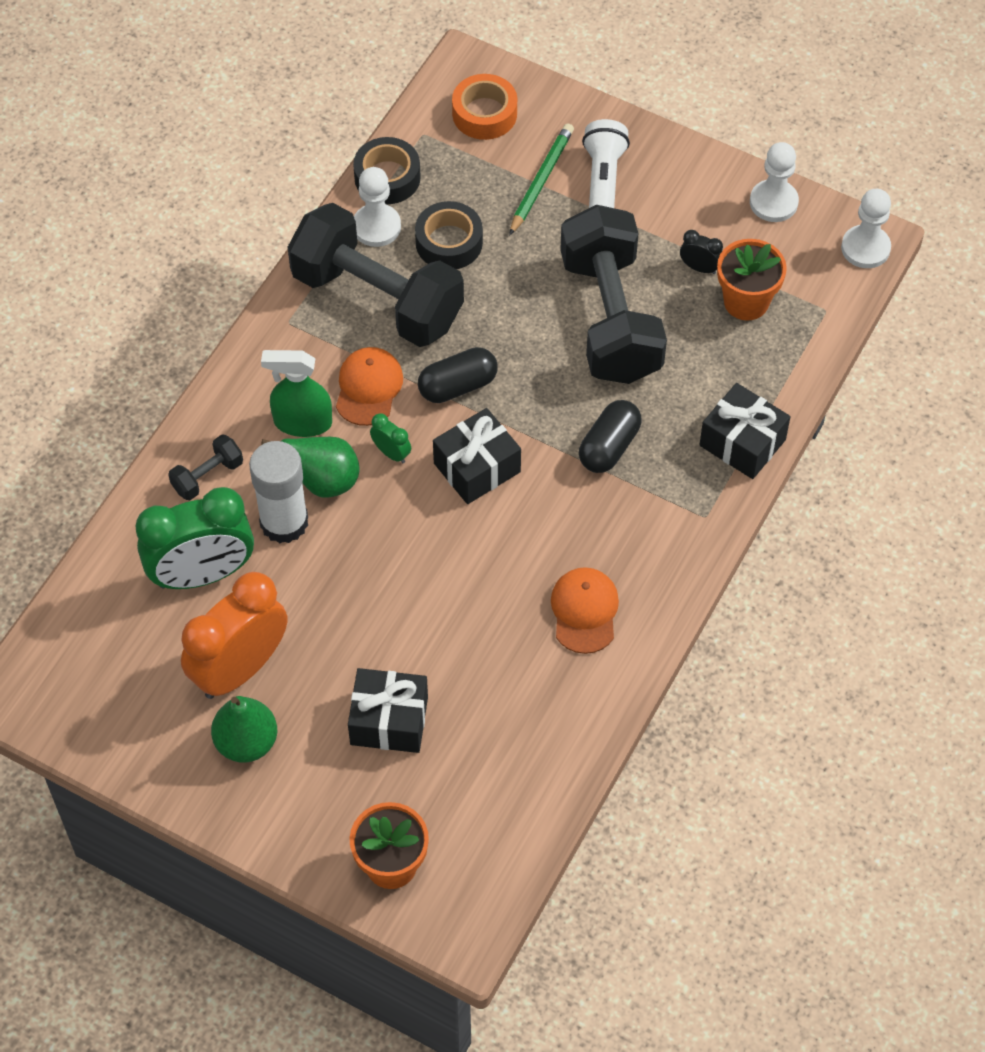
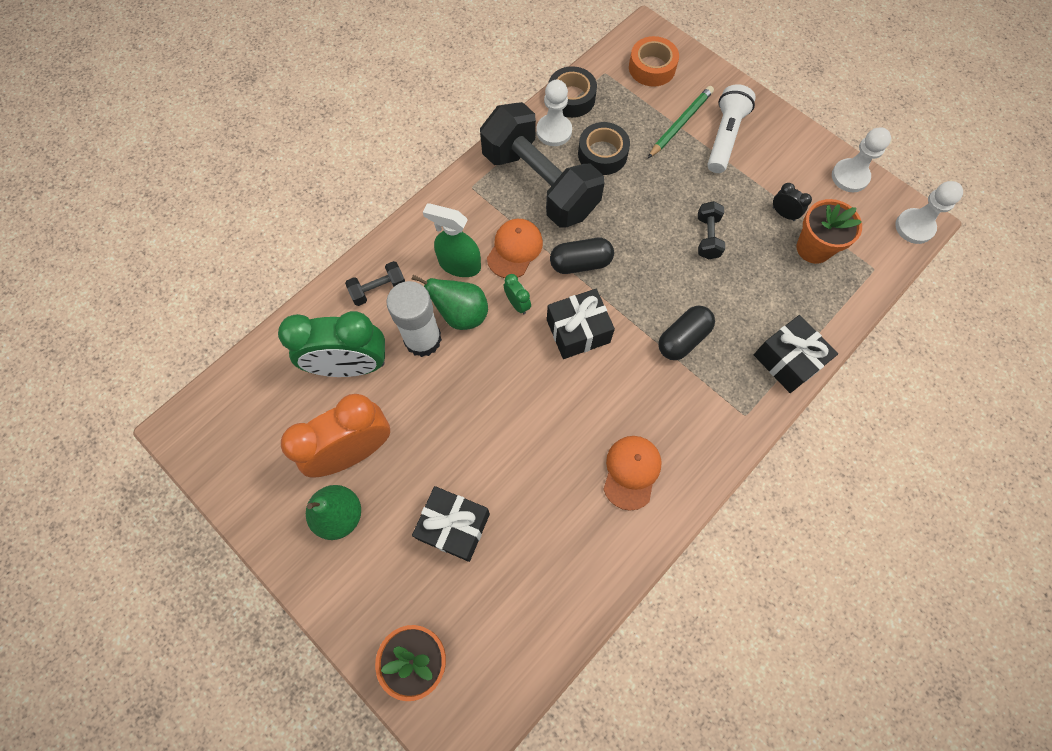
camera: 15 degrees right, 10 degrees up
(610, 318) = (707, 237): black dumbbell -> black dumbbell, size x0.41

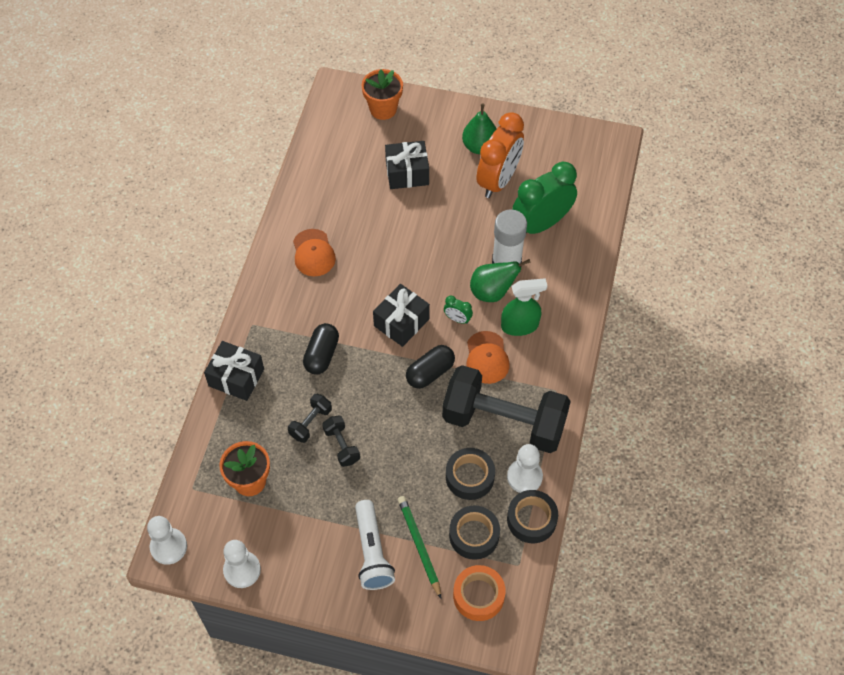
camera: 150 degrees right, 10 degrees down
(378, 289) = (563, 279): black dumbbell -> black dumbbell (310, 423)
(628, 109) = (474, 535): none -> black tape
(680, 123) = (419, 546): green pencil -> green pencil turned 150 degrees clockwise
(783, 214) = (287, 500): black clock -> none

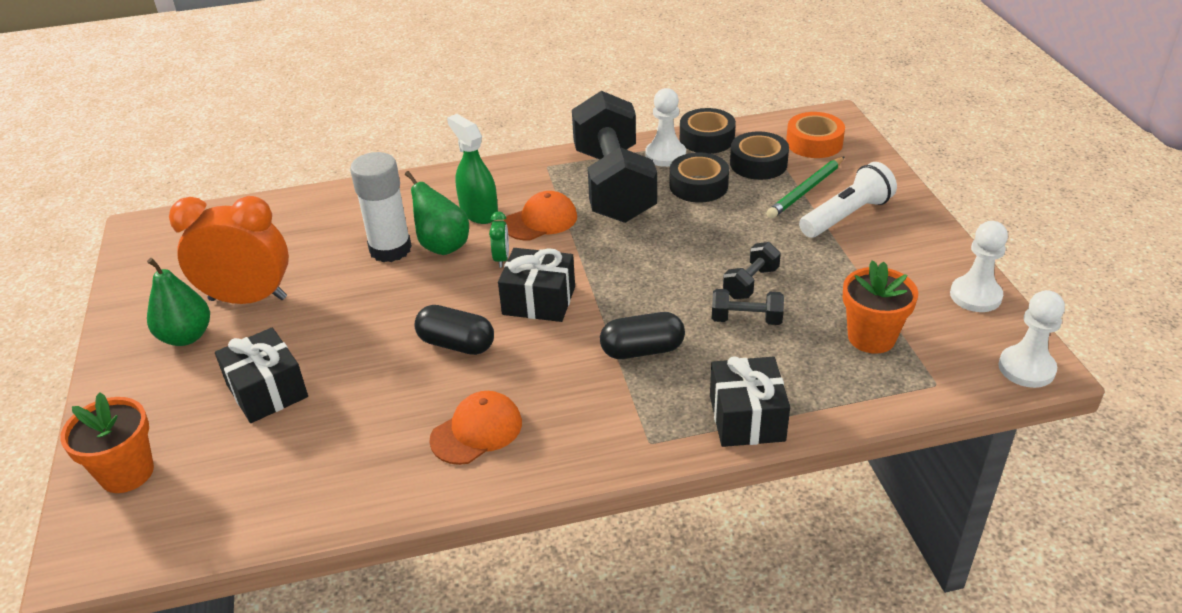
camera: 115 degrees left, 20 degrees down
(430, 373) = (594, 253): black capsule -> black capsule (456, 344)
(541, 224) = (311, 242): green clock -> none

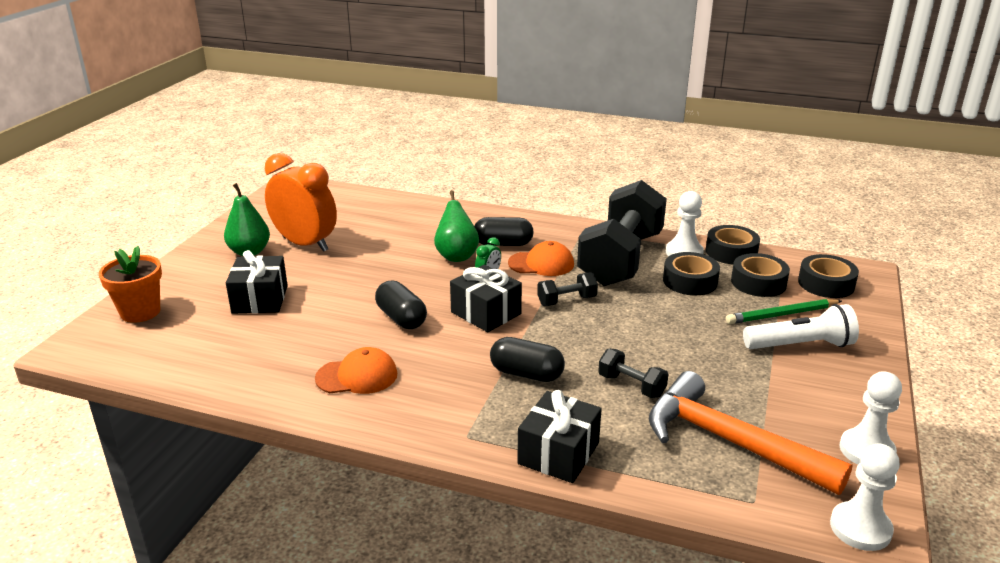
camera: 30 degrees right, 10 degrees down
(390, 249) = (420, 246): white glue stick -> none
(478, 212) = (503, 244): green spray bottle -> black capsule
(751, 283) = (662, 362): black dumbbell -> black dumbbell (567, 301)
(814, 143) = (826, 284): orange tape -> black tape
(871, 337) = (729, 441): orange flower pot -> orange hammer

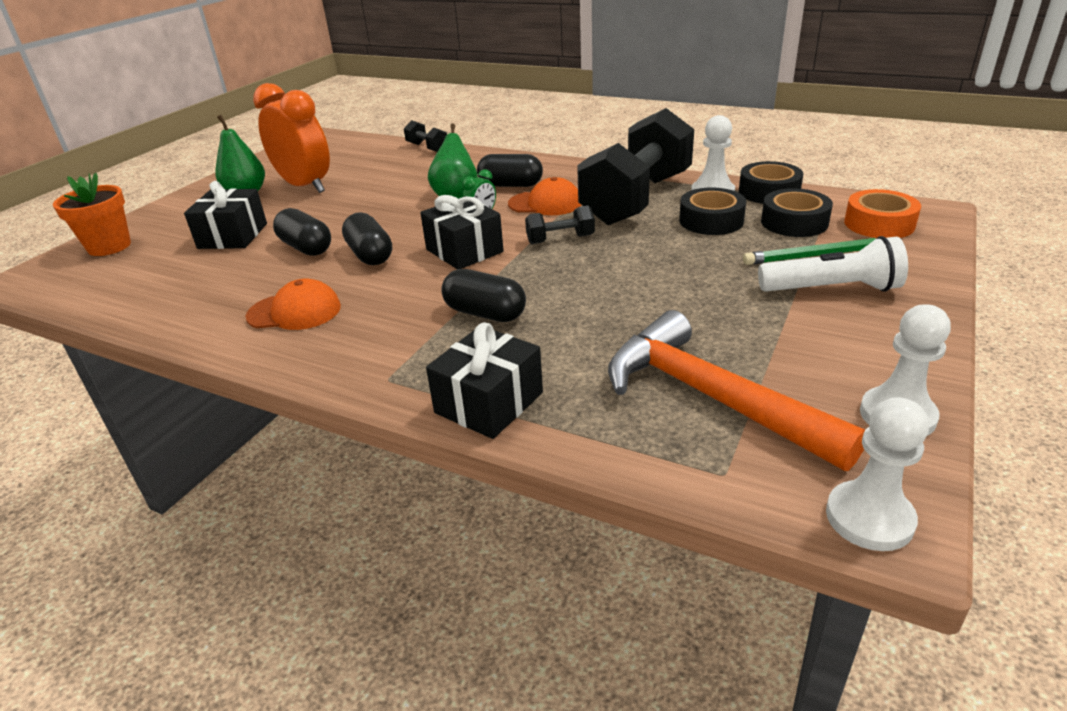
camera: 10 degrees right, 5 degrees up
(337, 311) = (306, 247): none -> black capsule
(631, 386) = (605, 329): black dumbbell -> black dumbbell (427, 148)
(826, 284) = (879, 224): black tape -> orange tape

